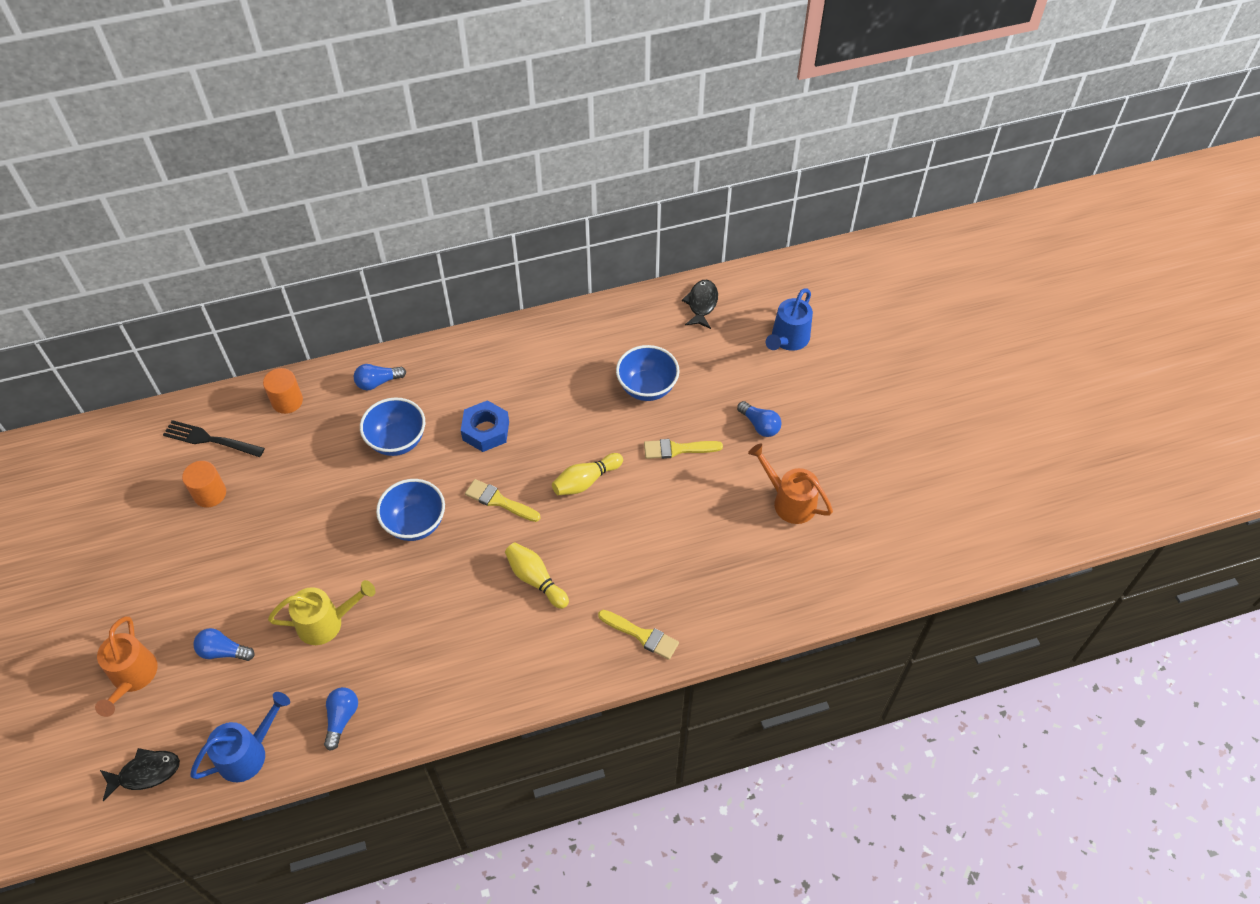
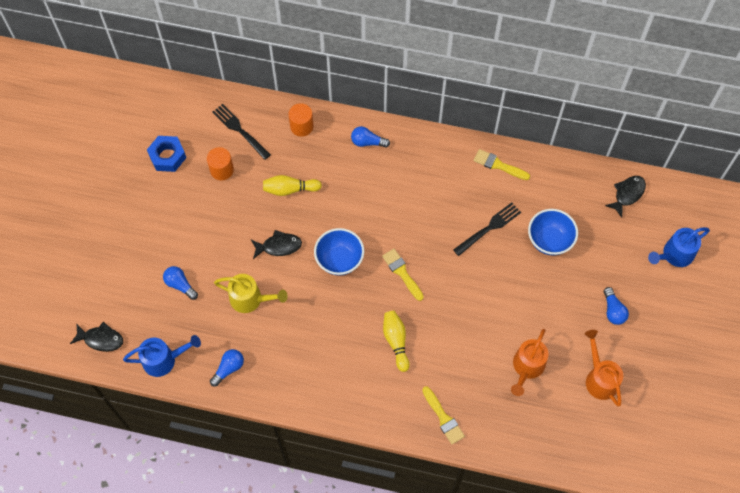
camera: 30 degrees right, 10 degrees up
(132, 678) = (120, 273): orange watering can -> orange watering can (527, 368)
(330, 544) = (279, 246): none -> black fish
(397, 441) = (358, 193): blue bowl -> none
(486, 430) = (420, 216): blue nut -> blue nut (167, 156)
(572, 406) = (489, 228): none -> black fork
(585, 481) = (467, 288): yellow bowling pin -> yellow bowling pin (290, 189)
(677, 449) = (544, 298): yellow brush -> yellow brush (498, 165)

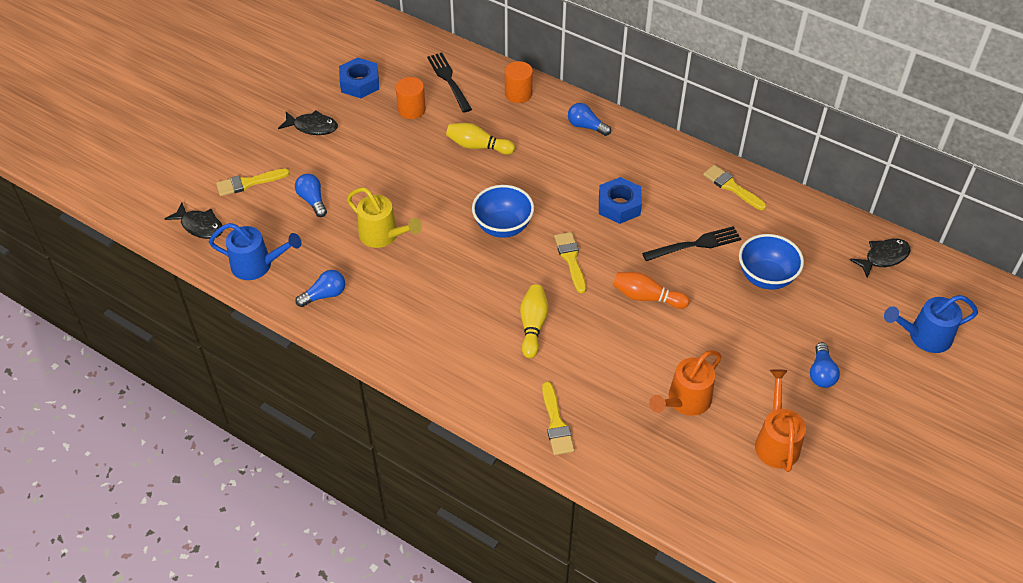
camera: 20 degrees right, 15 degrees down
(121, 285) = (248, 183): none -> yellow brush
(279, 246) = (440, 195): black fish -> black fish (312, 127)
(420, 210) = (619, 205): none -> blue nut
(469, 288) = (646, 297): none -> orange bowling pin

